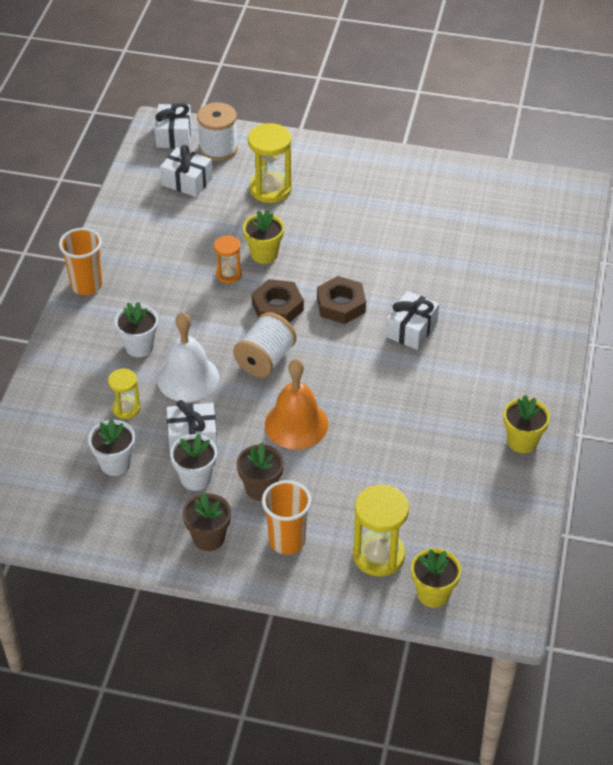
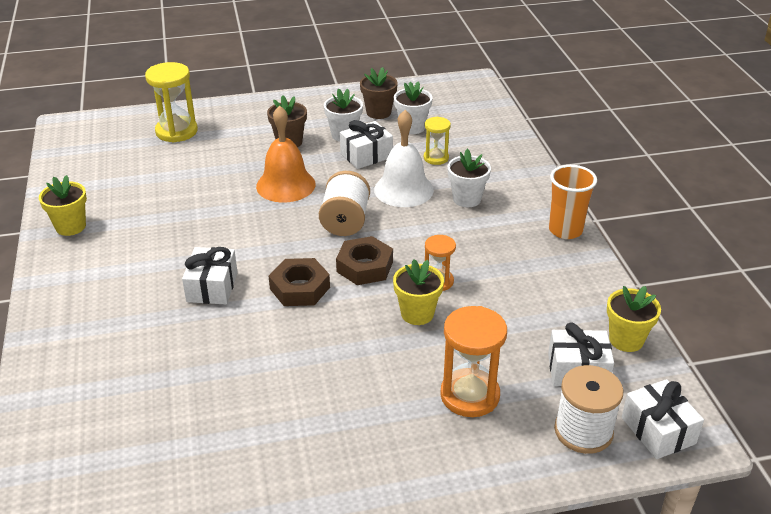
camera: 155 degrees right, 10 degrees down
(208, 538) = (309, 110): brown flower pot -> brown flower pot (378, 112)
(270, 189) = (469, 395): yellow hourglass -> orange hourglass
(287, 541) = (251, 122): orange cup -> none
(433, 593) = (127, 123): yellow flower pot -> yellow flower pot (626, 340)

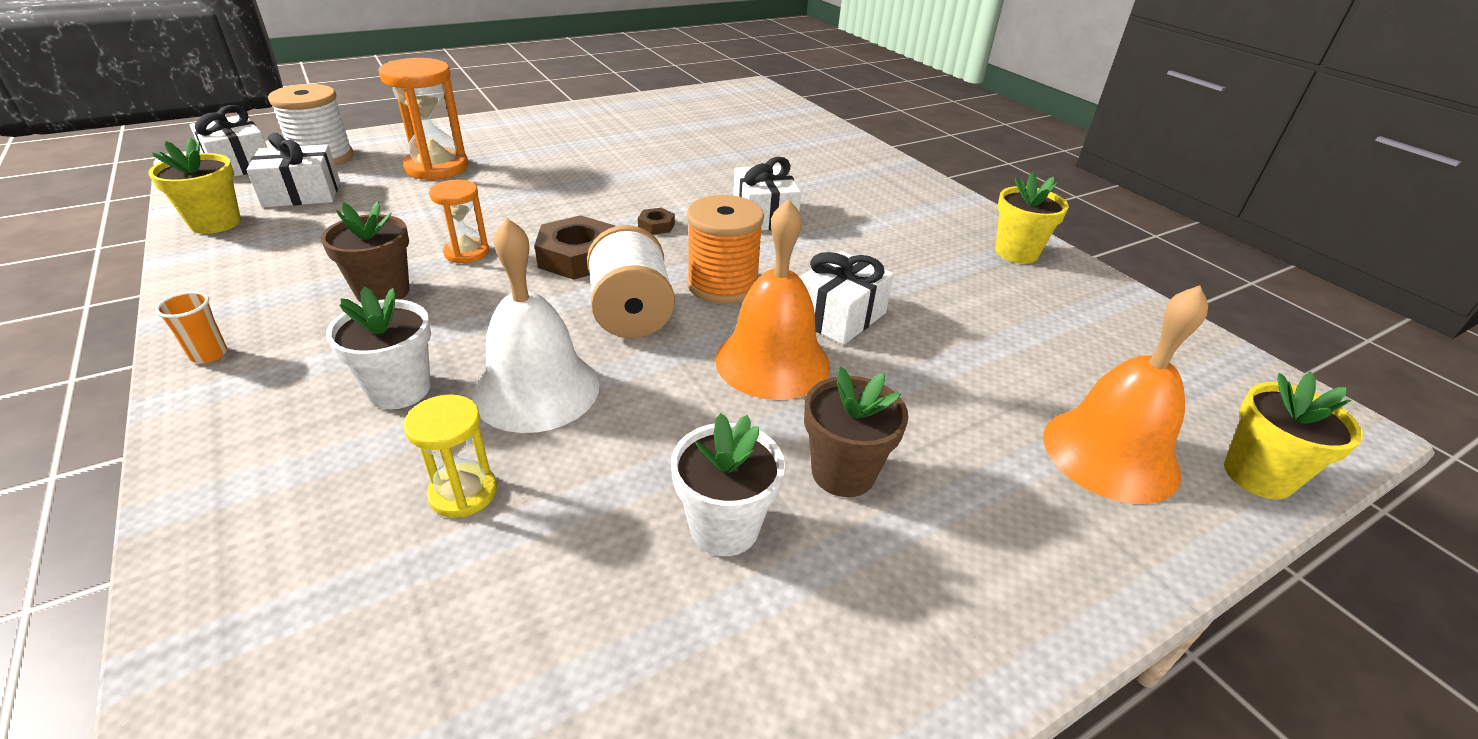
camera: 160 degrees right, 0 degrees up
(176, 131) = (1110, 454): yellow hourglass -> orange bell
(282, 232) = (722, 284): none -> orange spool
(299, 288) = (656, 226): brown nut -> brown nut, size x0.48
(366, 155) = (642, 467): white gift -> white gift (839, 316)
(378, 112) = (660, 663): brown flower pot -> brown flower pot (383, 292)
(412, 127) = (537, 607): white flower pot -> none
(417, 314) = (496, 219): yellow flower pot -> yellow flower pot (1258, 476)
(565, 230) = (209, 354): orange cup -> orange cup, size x0.50

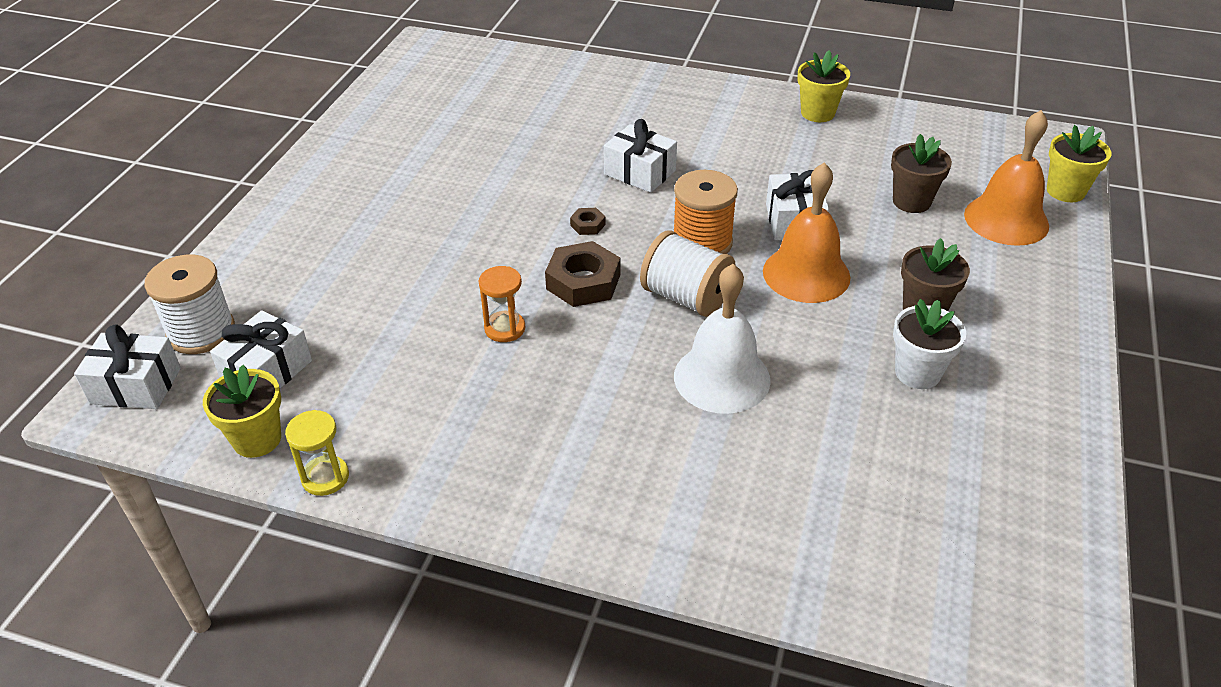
camera: 40 degrees left, 5 degrees up
(209, 354) = (493, 506): orange cup -> none
(383, 292) = (510, 392): brown flower pot -> brown flower pot (911, 201)
(399, 390) = (651, 434): white flower pot -> none
(437, 167) = (326, 279): orange hourglass -> none
(463, 493) = (787, 450): yellow hourglass -> yellow hourglass (325, 477)

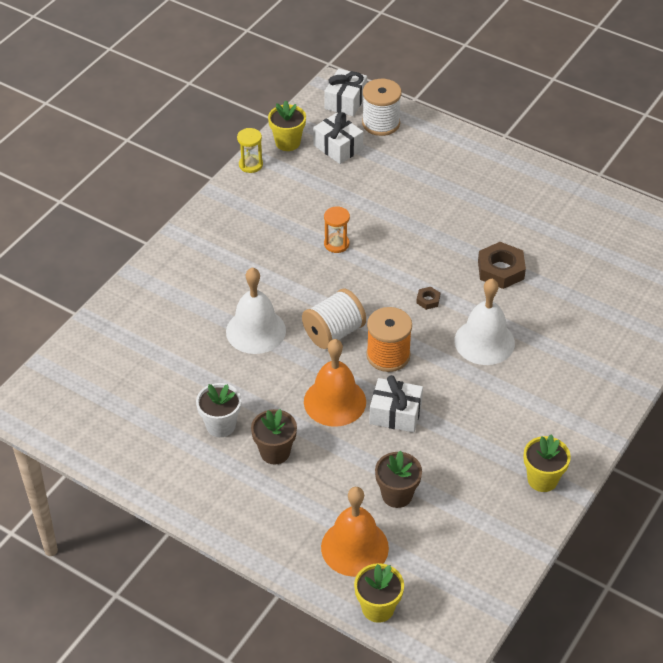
camera: 105 degrees right, 5 degrees up
(583, 282) = (367, 286): brown nut -> brown nut (501, 270)
(640, 172) = (484, 341): white gift -> white bell

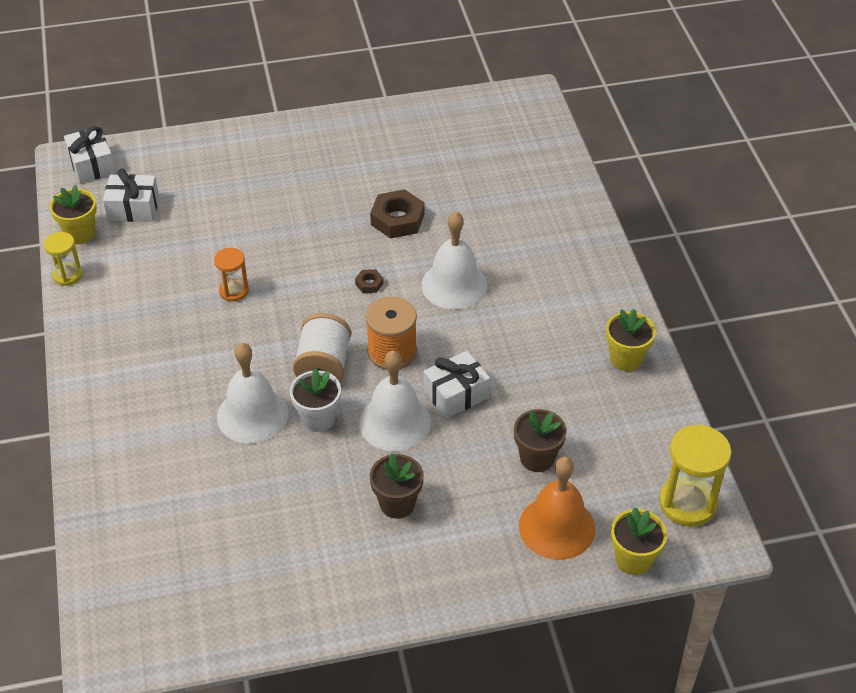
camera: 45 degrees left, 0 degrees up
(221, 425) = (322, 519): white flower pot -> white flower pot (318, 418)
(335, 401) = (395, 422): orange bell -> white bell
(381, 123) = (148, 164): white spool -> none
(461, 605) = (687, 503): none -> yellow hourglass

